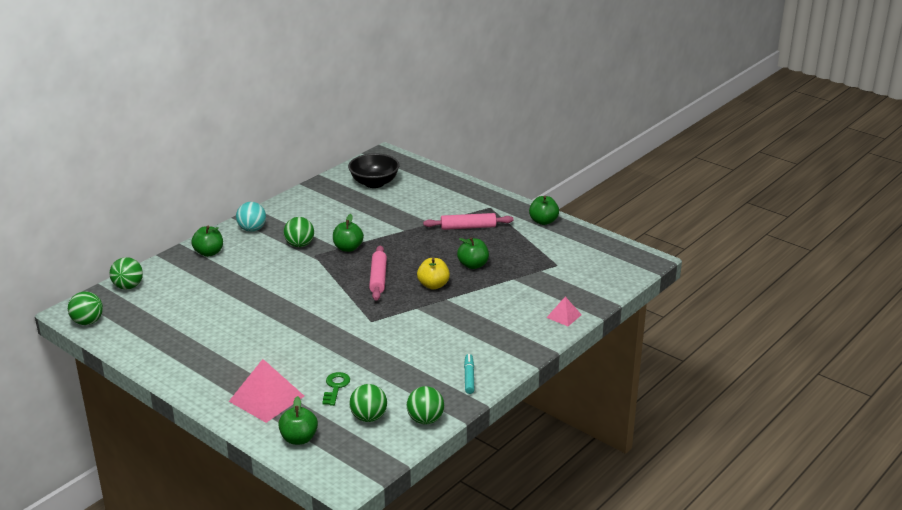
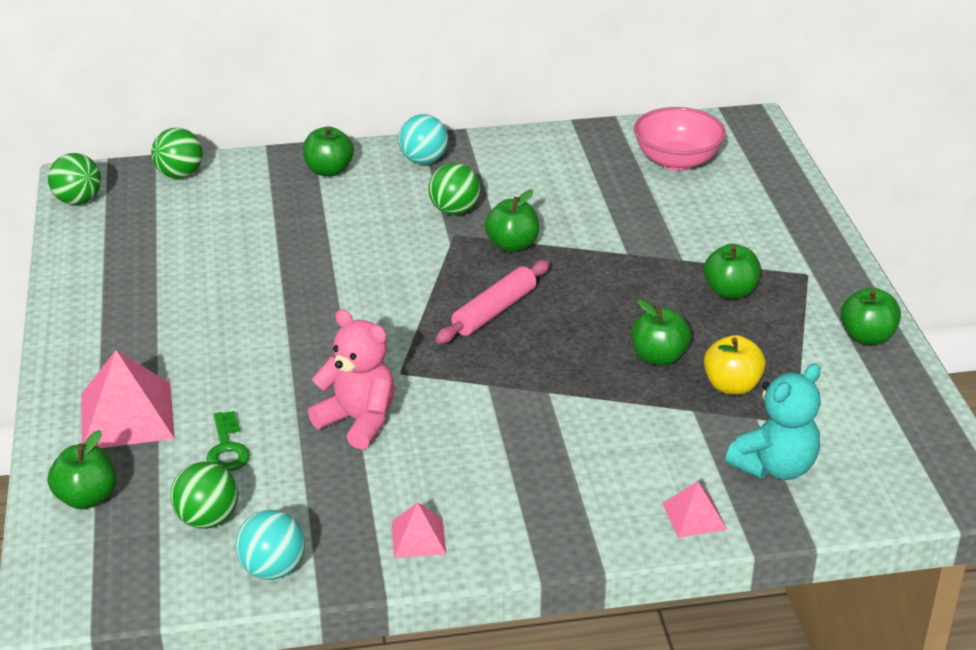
camera: 40 degrees right, 5 degrees up
(335, 387) = (227, 448): green key -> green key turned 120 degrees clockwise
(374, 183) = (677, 161): black bowl -> pink bowl
(380, 348) = (358, 421): none -> pink teddy bear
(425, 420) = (273, 569): green ball -> turquoise ball
(433, 285) = (558, 361): yellow apple -> yellow apple (732, 386)
(468, 227) = (730, 292): pink rolling pin -> green apple
(469, 377) = (418, 537): turquoise marker -> pink pyramid
(570, 284) = (775, 467): none -> turquoise teddy bear

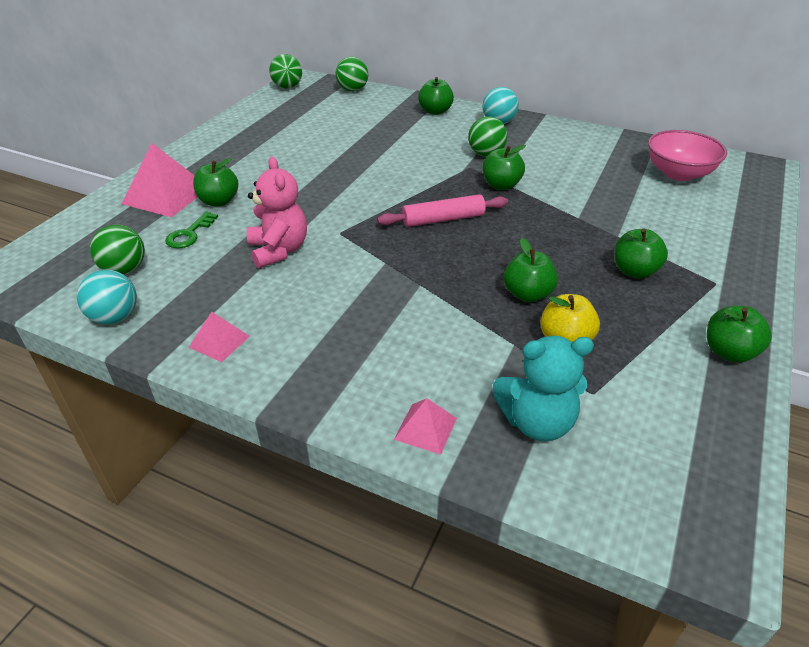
camera: 35 degrees right, 5 degrees up
(87, 498) = (87, 229): green apple -> green apple (219, 201)

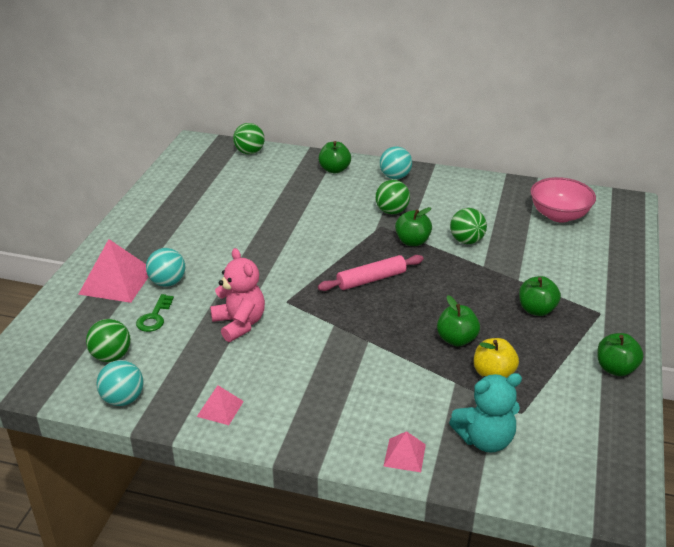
camera: 10 degrees left, 5 degrees down
(219, 201) = (167, 282): green apple -> turquoise ball
(287, 87) = (185, 154): green ball -> green ball (466, 241)

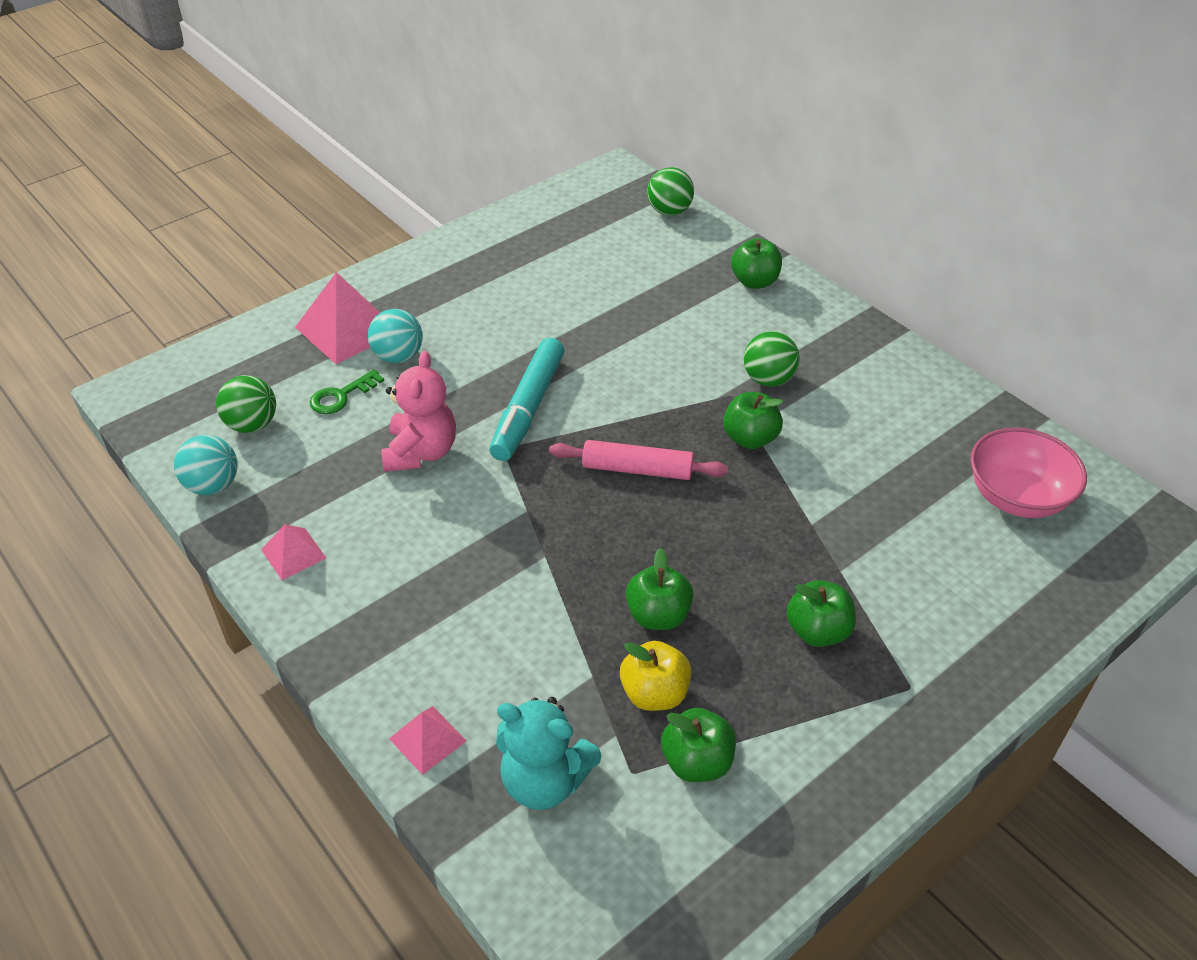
camera: 35 degrees right, 10 degrees up
(278, 276) = (528, 408): none -> turquoise marker
(395, 177) = (828, 327): turquoise ball -> none
(466, 241) = (828, 473): green ball -> none
(615, 368) = (838, 787): green apple -> green apple (697, 762)

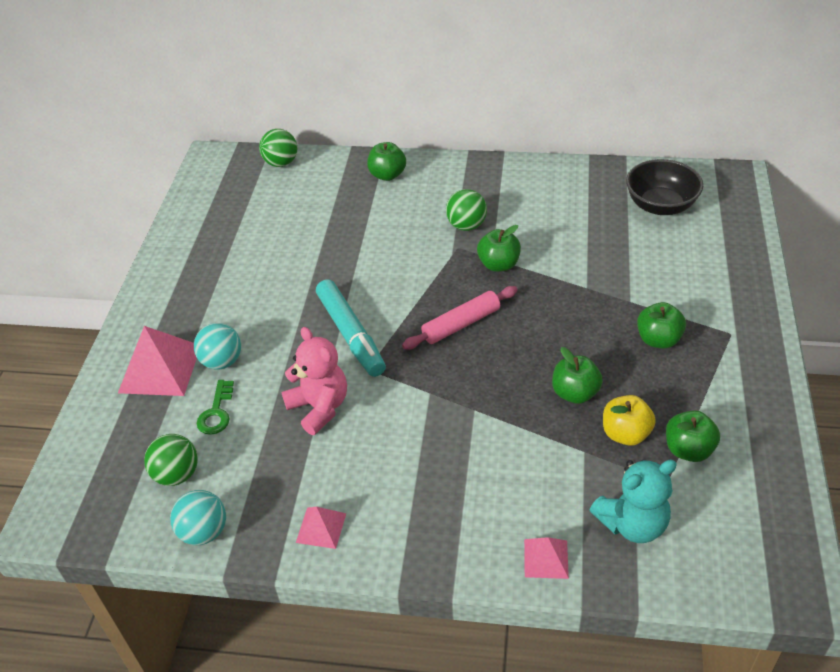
camera: 40 degrees left, 0 degrees up
(1016, 497) = (660, 205): pink bowl -> black bowl

